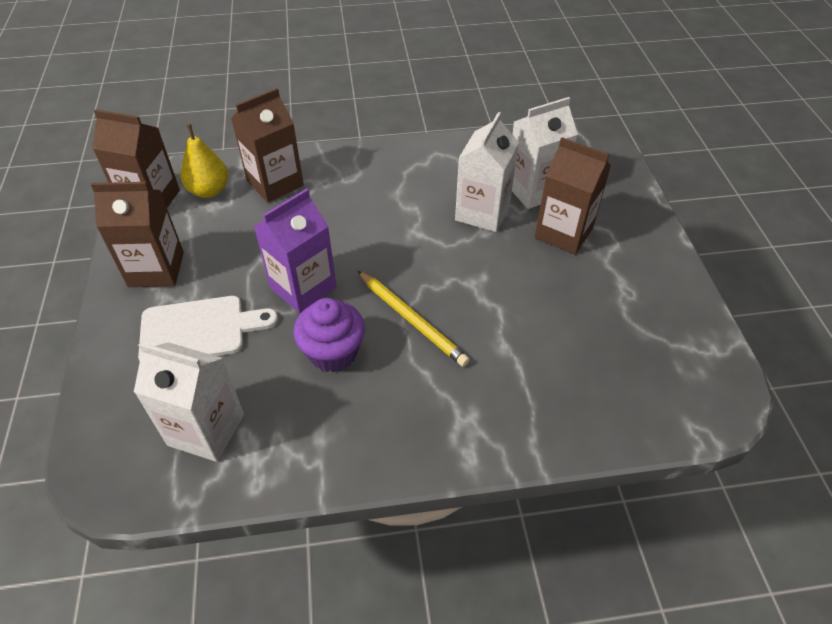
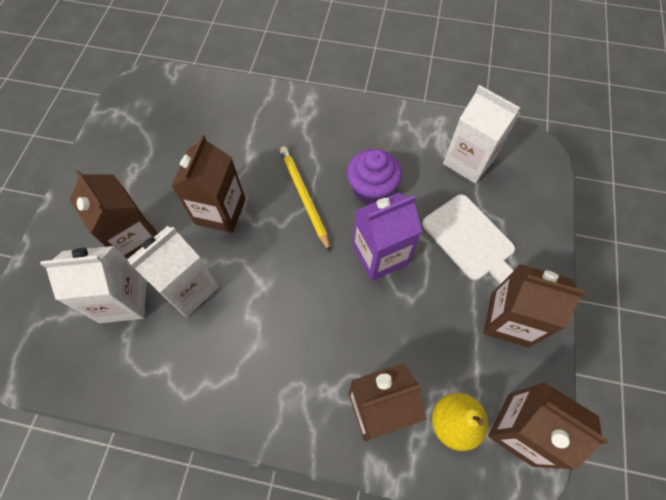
camera: 160 degrees left, 15 degrees up
(199, 330) = (471, 240): white cutting board -> white cutting board turned 135 degrees counterclockwise
(498, 279) = (220, 211): none -> brown carton

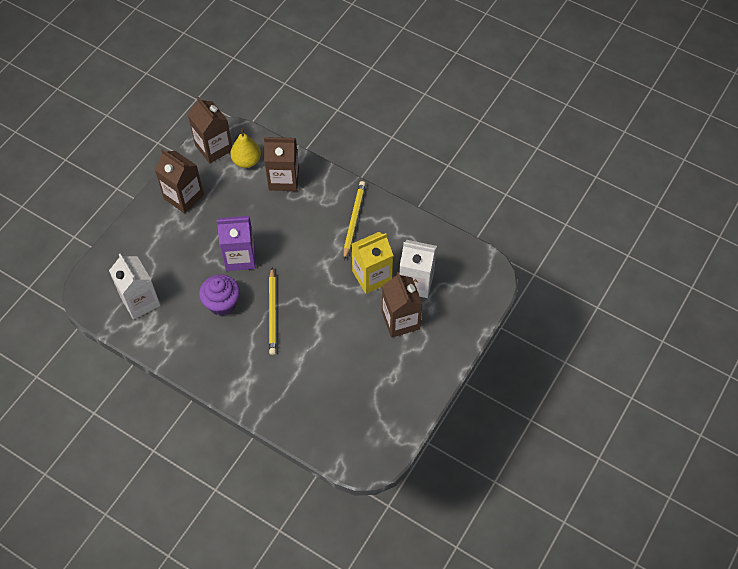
camera: 160 degrees left, 5 degrees down
(189, 288) = (372, 276): white carton -> yellow carton
(220, 211) = (336, 322): brown carton -> none
(241, 371) = (353, 220): none -> yellow pencil
(471, 240) = (176, 247): white cutting board -> none

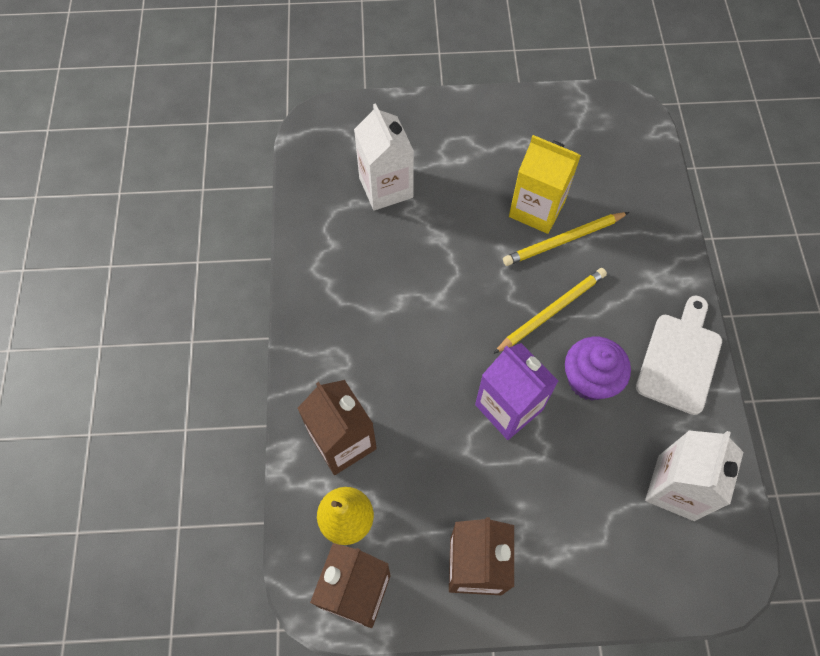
camera: 125 degrees left, 5 degrees up
(195, 355) = (680, 358): none -> white cutting board
(353, 220) = (347, 307): yellow pencil -> yellow pencil (563, 241)
(372, 276) = (414, 236): yellow carton -> yellow carton (536, 209)
(400, 320) = (448, 174): brown carton -> none

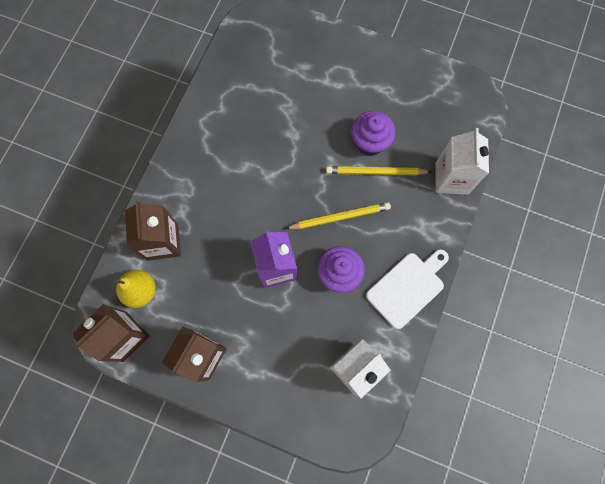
camera: 25 degrees right, 10 degrees up
(386, 187) = (276, 84): white carton -> white carton (451, 178)
(536, 209) = (370, 142): yellow carton -> purple cupcake

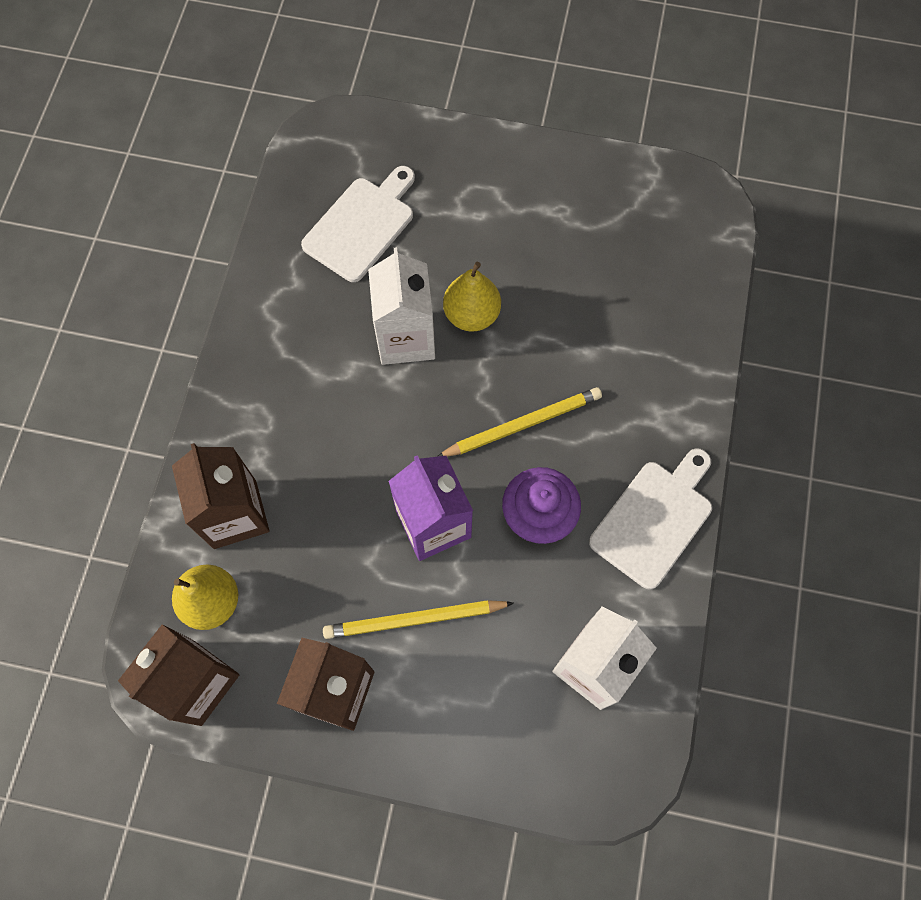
camera: 10 degrees left, 5 degrees down
(267, 80) = (362, 225): none -> white cutting board
(322, 145) = (471, 315): none -> yellow pear
(370, 142) = (548, 297): purple cupcake -> none
(375, 172) = (566, 343): yellow pencil -> yellow pencil (414, 620)
(451, 178) = (690, 333): white carton -> white carton (405, 338)

